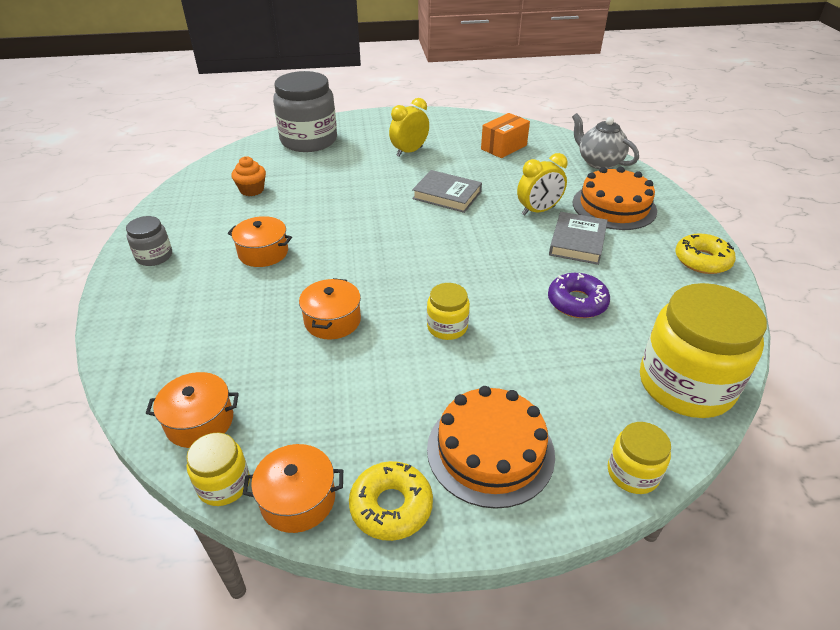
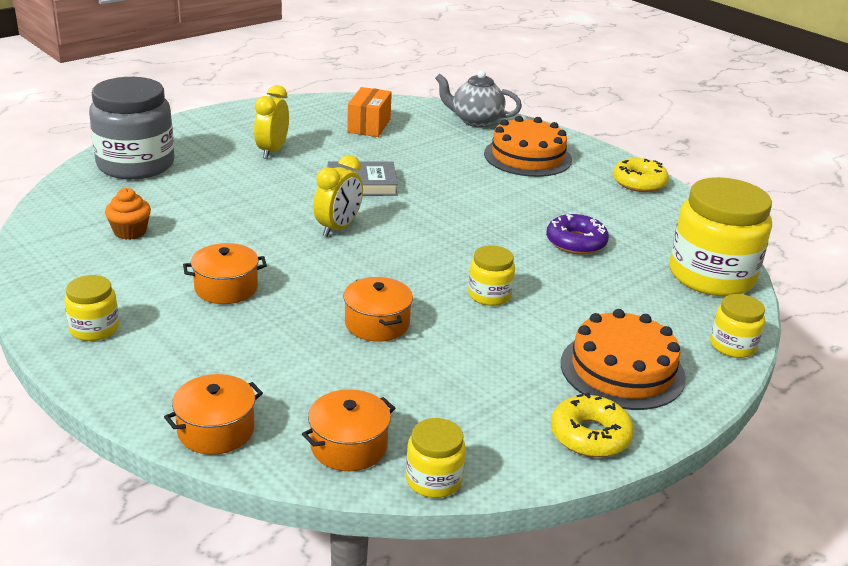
camera: 35 degrees left, 10 degrees down
(154, 256) = (94, 329): grey jar -> yellow jar
(298, 499) = (511, 462): orange pot -> orange pot (216, 430)
(538, 211) = (465, 176): yellow clock -> yellow clock (338, 228)
(577, 242) = (527, 194): grey book -> none

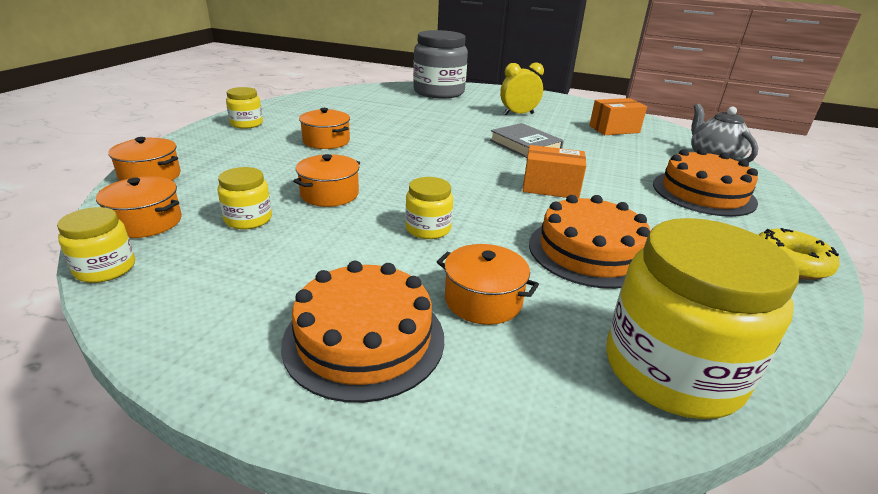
camera: 60 degrees right, 0 degrees up
(130, 232) = (361, 107): orange cupcake -> none
(338, 228) = (449, 152): yellow clock -> none
(463, 212) = (550, 188): none -> orange box
(576, 242) = (589, 251): purple donut -> orange cake
(590, 435) = (213, 344): yellow donut -> none
(607, 309) = (483, 300): none -> orange pot
(732, 345) = (515, 432): yellow jar -> yellow jar (248, 219)

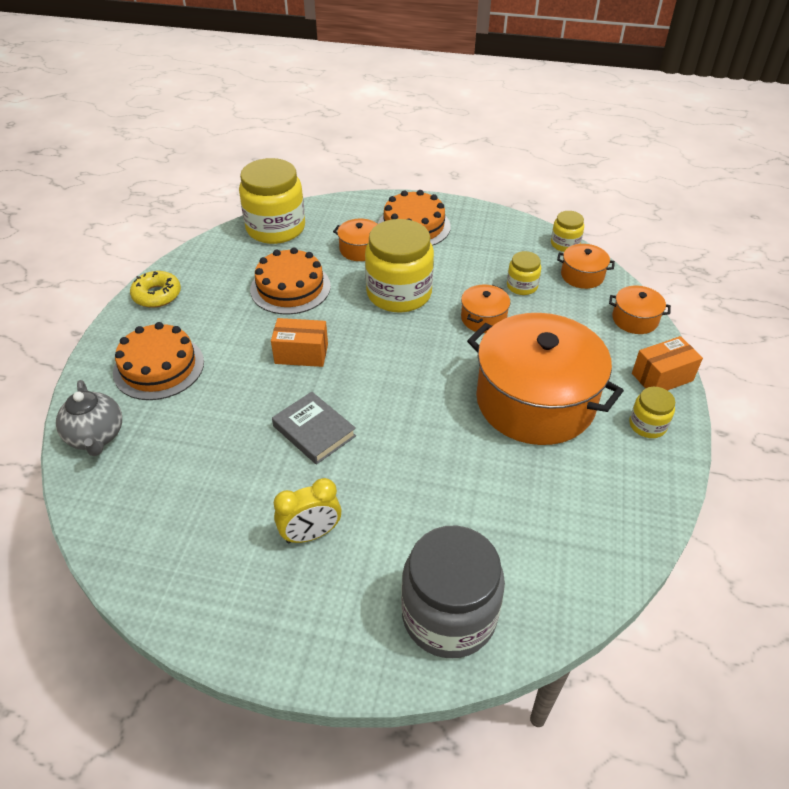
camera: 175 degrees right, 15 degrees up
(326, 141) = (535, 401): orange pot -> orange pot, size x2.34
(428, 229) = (399, 293): yellow jar -> yellow jar, size x2.07
(614, 129) = (179, 504): orange box -> orange box (662, 377)

